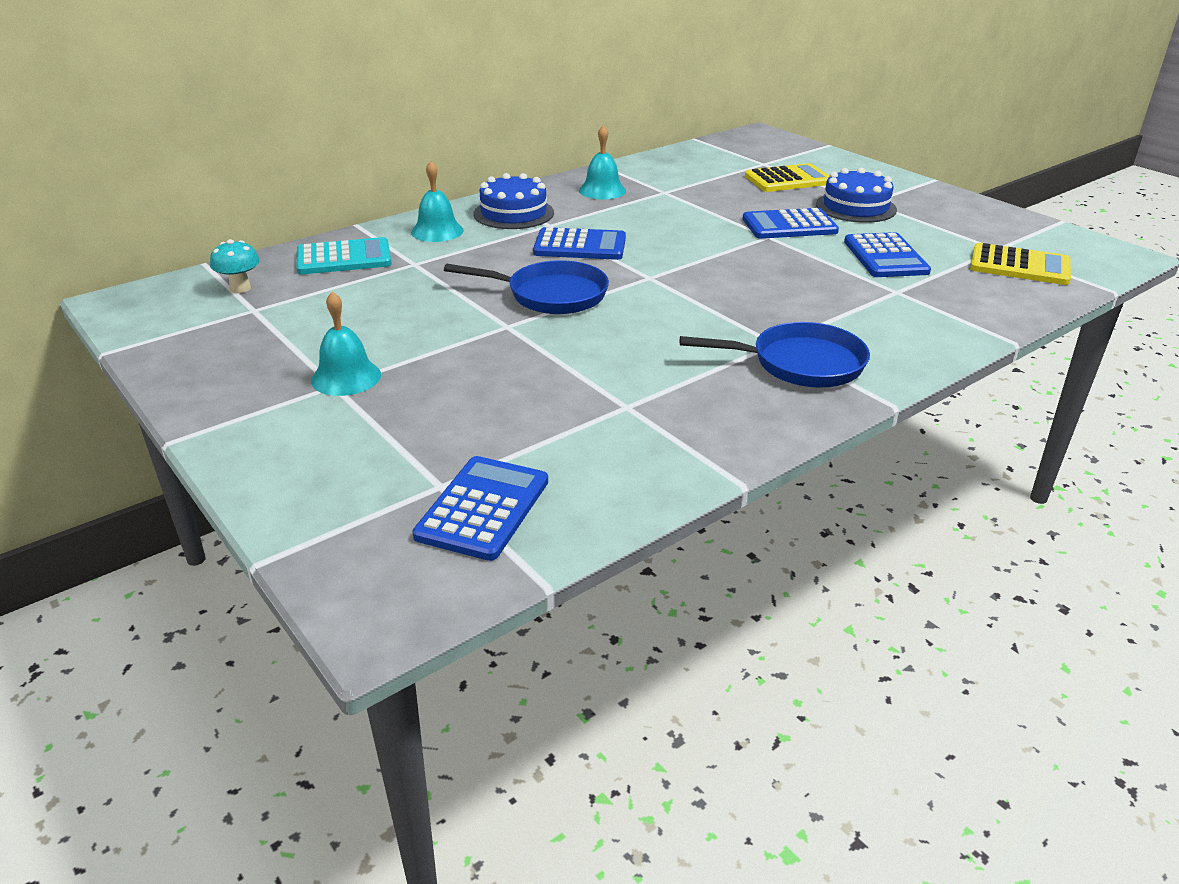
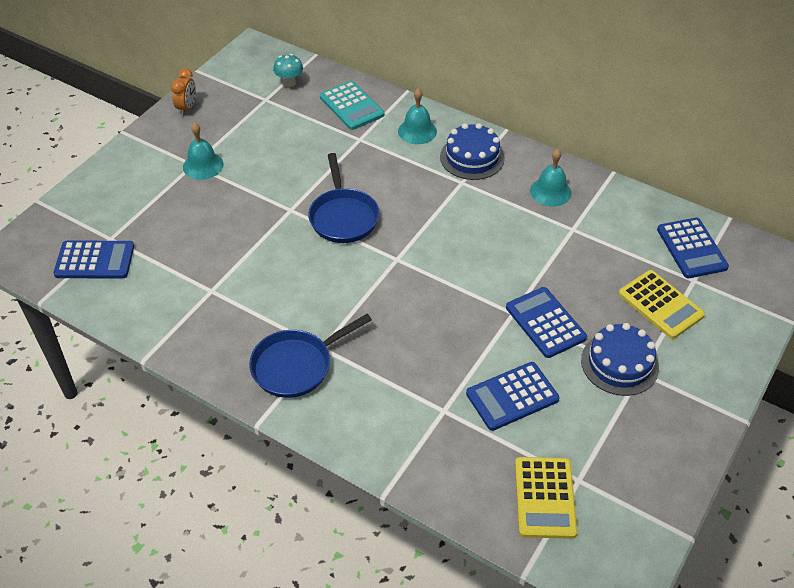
camera: 70 degrees right, 15 degrees up
(189, 373) = (187, 108): none -> orange clock
(580, 246) = (432, 209): blue calculator -> blue calculator (691, 248)
(800, 364) = (296, 365): blue pan -> blue pan turned 75 degrees clockwise

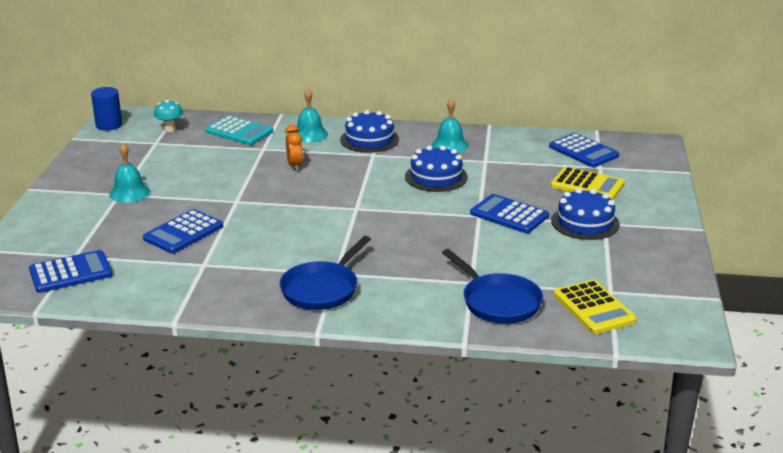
camera: 25 degrees left, 20 degrees down
(187, 108) = (83, 162): orange clock -> orange clock (295, 166)
(238, 60) = (109, 125): none -> blue cylinder
(343, 217) = (287, 195): blue pan -> blue pan (498, 302)
(505, 238) = (436, 177): none -> blue cake
(512, 396) = (519, 260): blue calculator -> blue calculator (183, 232)

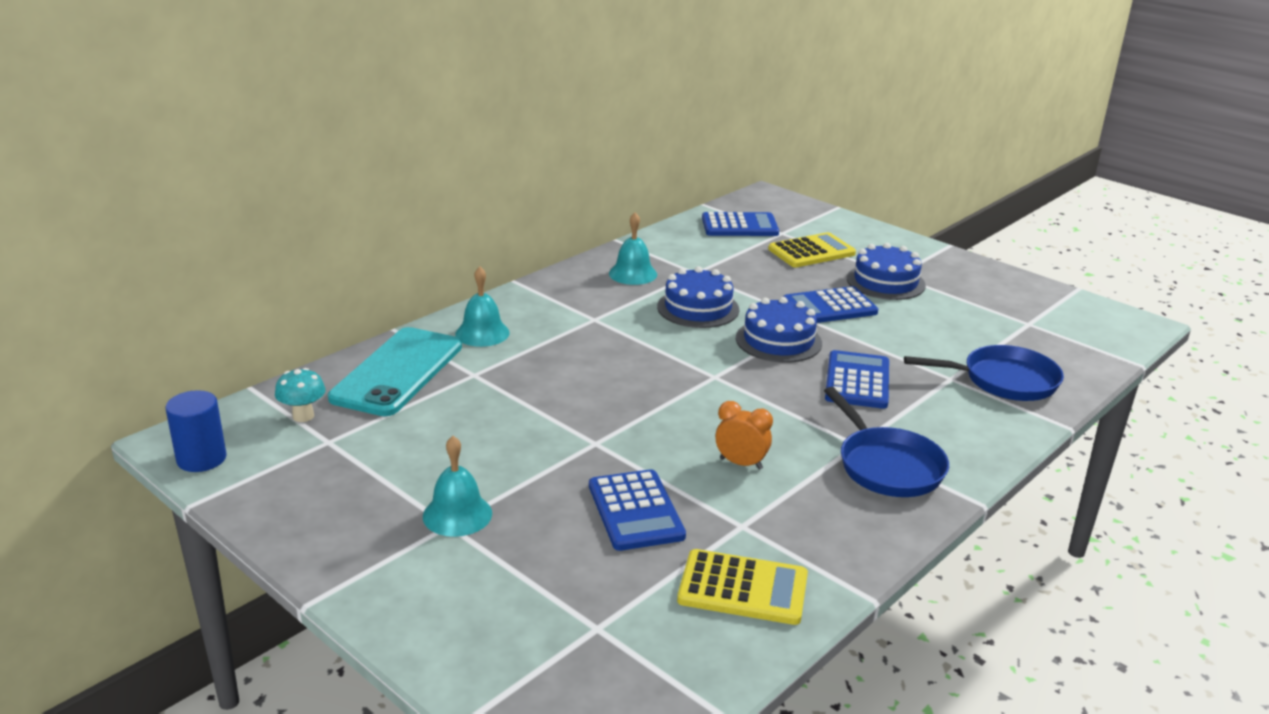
camera: 55 degrees left, 0 degrees up
(71, 273) = (647, 648): blue calculator -> blue calculator (857, 381)
(239, 132) = (398, 372): turquoise calculator -> turquoise phone
(295, 166) = (553, 372): orange clock -> orange clock (741, 463)
(369, 139) = (553, 307): blue cake -> blue cake (778, 340)
(593, 308) = (1053, 342): yellow calculator -> yellow calculator (743, 588)

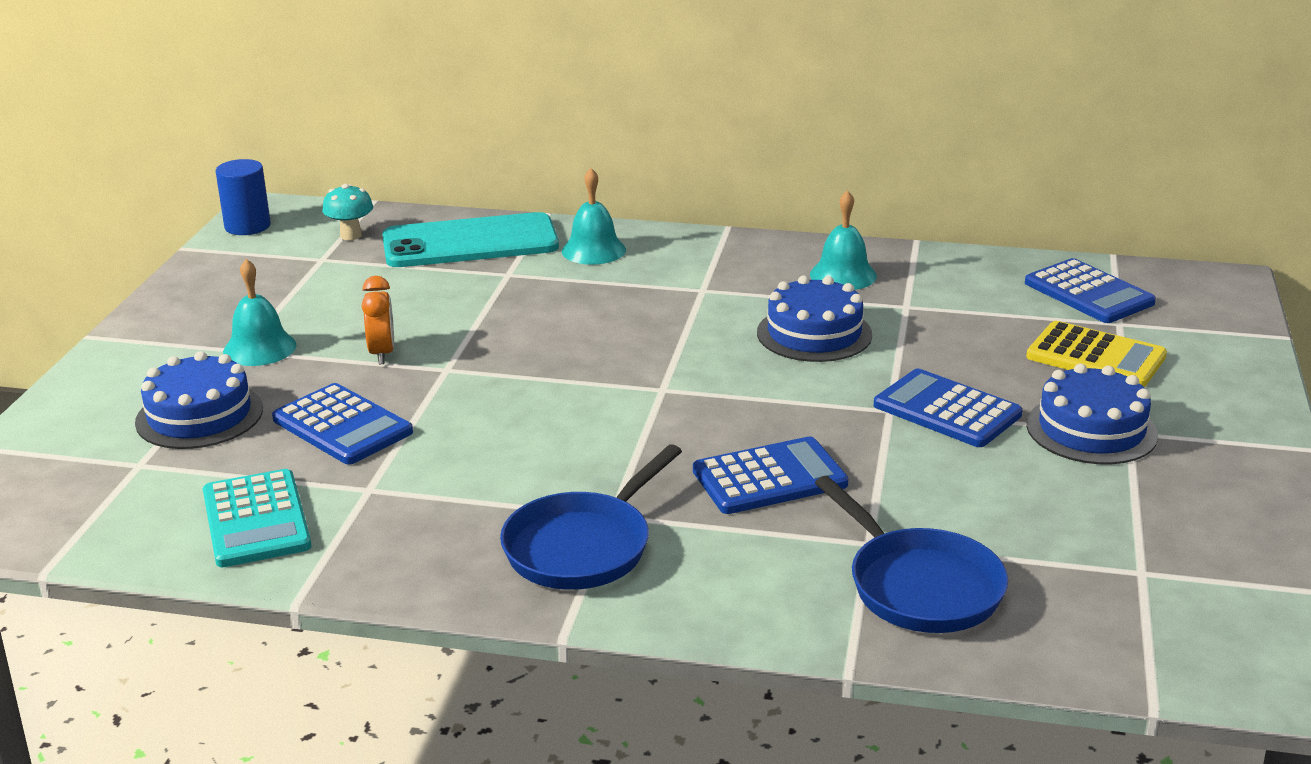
camera: 60 degrees right, 0 degrees up
(635, 511) = (342, 426): blue calculator -> blue calculator turned 90 degrees counterclockwise
(741, 463) = (490, 455): orange clock -> orange clock (382, 354)
(743, 588) = (256, 520): yellow calculator -> turquoise calculator
(778, 340) = (803, 402): blue cake -> blue cake (199, 415)

